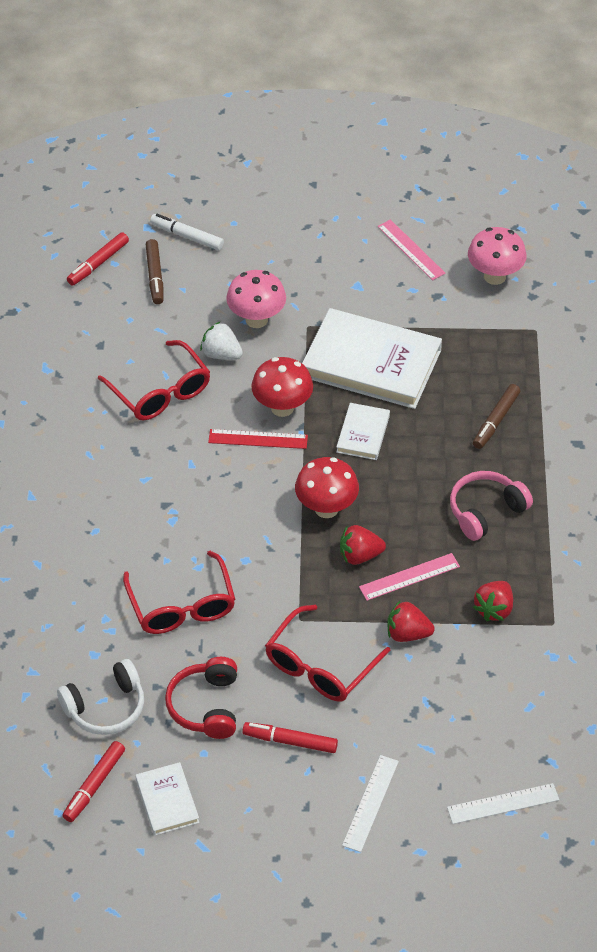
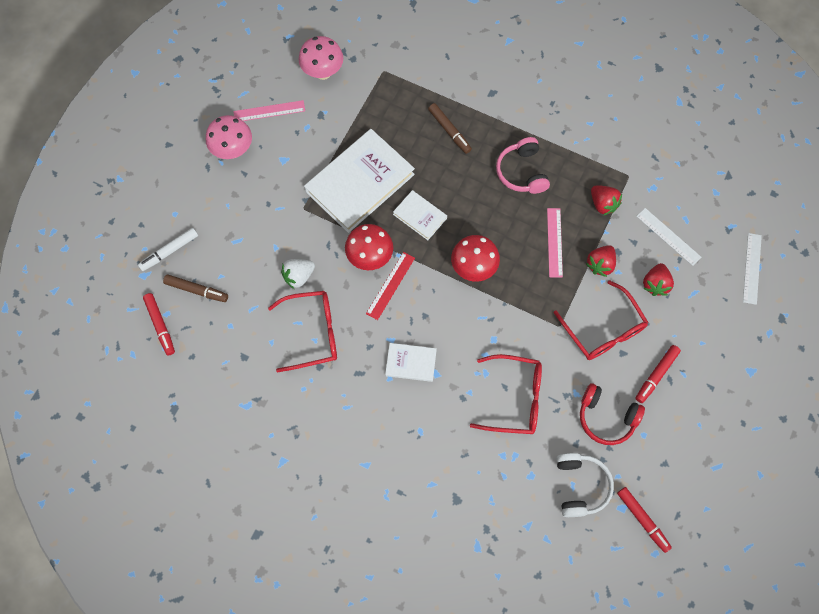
camera: 65 degrees left, 20 degrees up
(167, 801) = (673, 475): white book -> white book (411, 363)
(256, 319) = (278, 239): pink mushroom -> pink mushroom (233, 150)
(360, 555) = (523, 265): red strawberry -> red strawberry (655, 284)
(370, 803) = (723, 346): white ruler -> white ruler (668, 236)

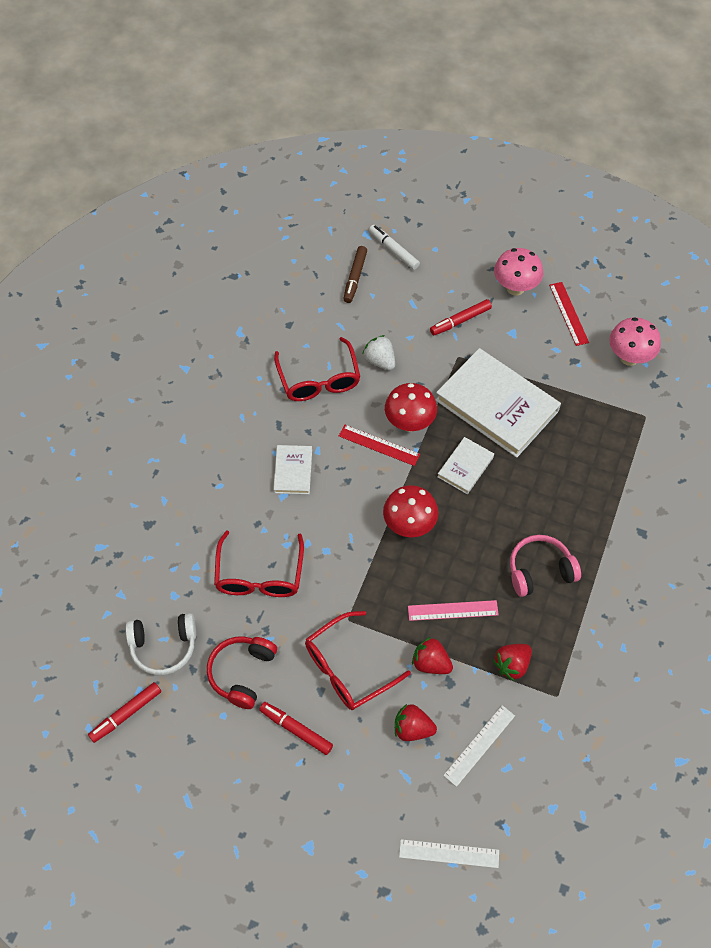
camera: 85 degrees right, 10 degrees down
(160, 325) = (316, 254): red marker -> red marker (460, 321)
(269, 111) = (568, 313): pink ruler -> red ruler
(449, 131) = (580, 489): brown marker -> none

